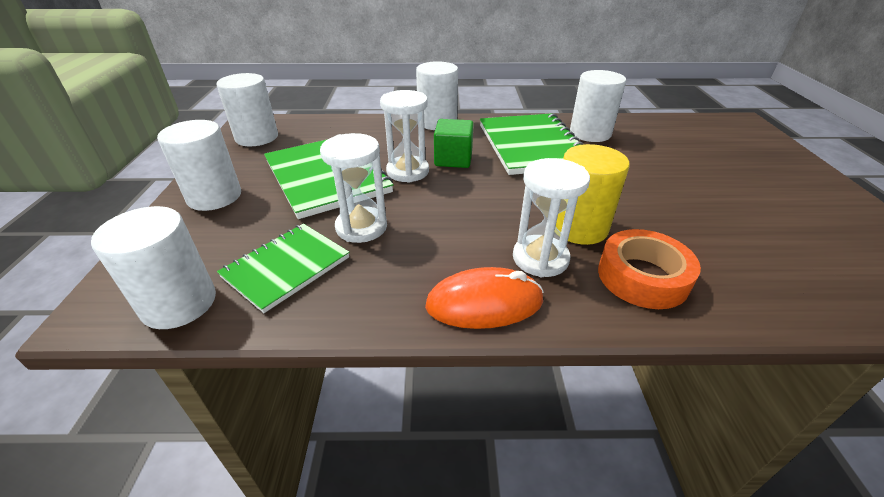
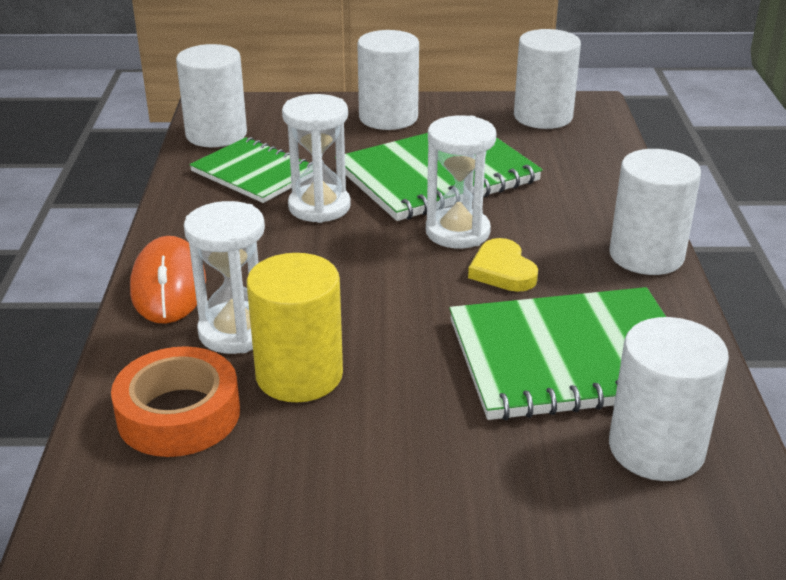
camera: 90 degrees right, 5 degrees down
(453, 159) = (502, 270): green cube -> yellow heart

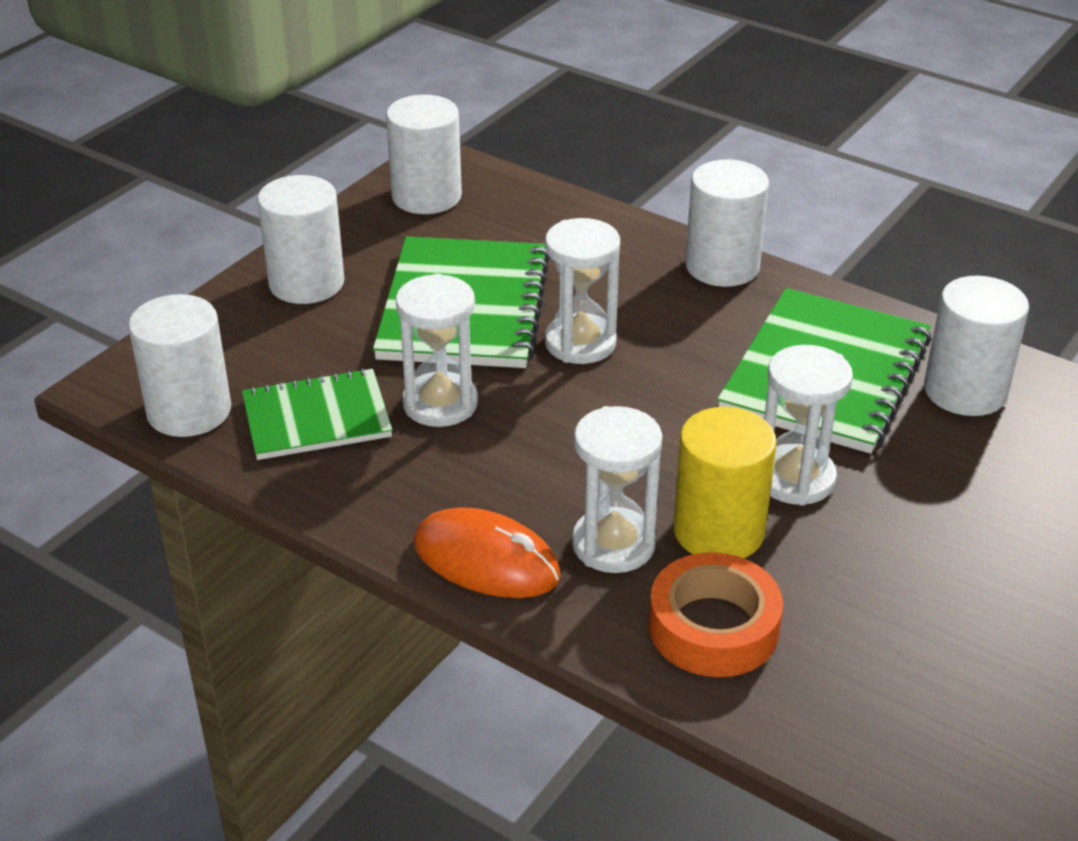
camera: 55 degrees left, 5 degrees up
(408, 391) = (795, 479): none -> white hourglass
(502, 270) = (669, 348): yellow heart -> none

